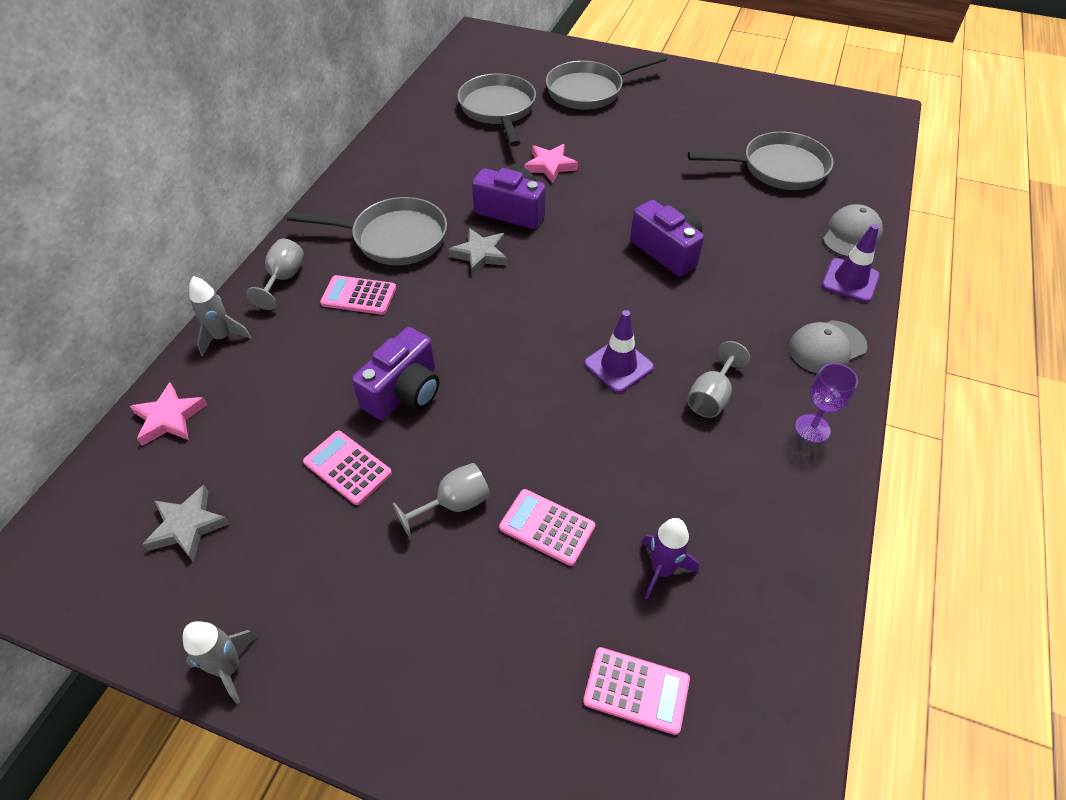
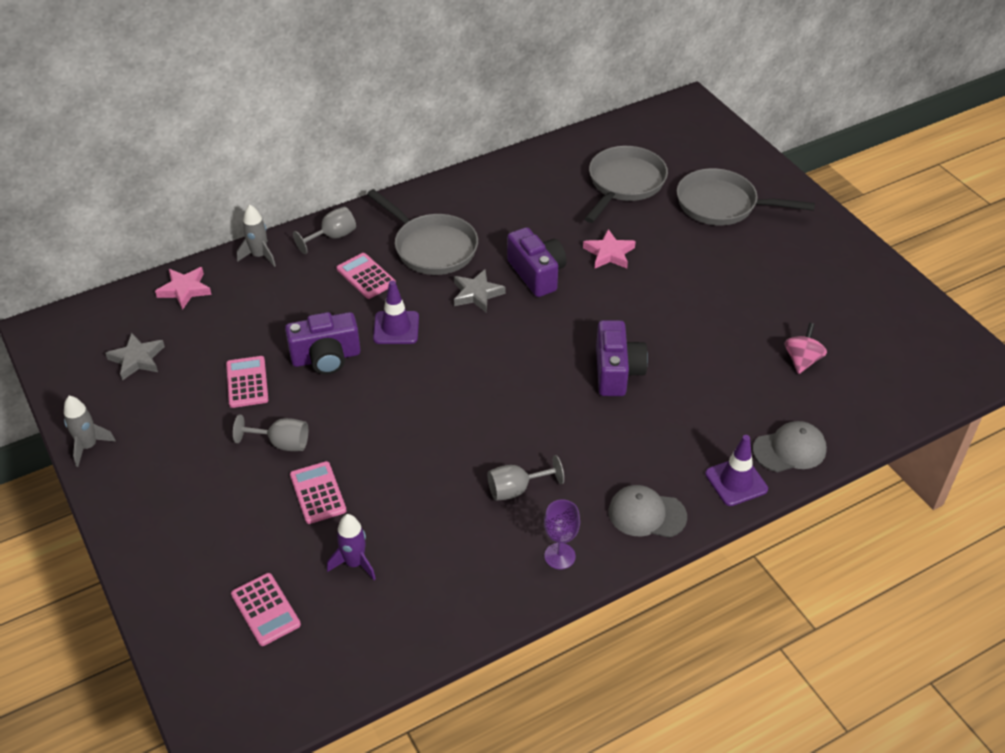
camera: 40 degrees right, 5 degrees down
(618, 365) = (479, 428): purple traffic cone -> purple traffic cone (396, 328)
(778, 168) = (802, 360): grey pan -> pink spinning top

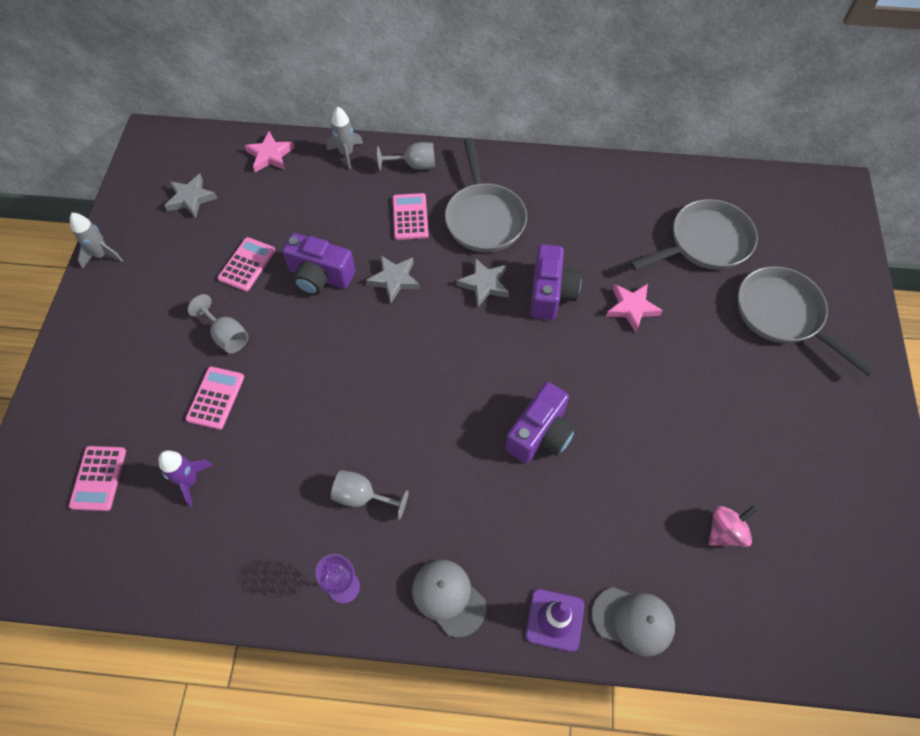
camera: 35 degrees right, 15 degrees up
(396, 328) = (394, 280): purple traffic cone -> grey star

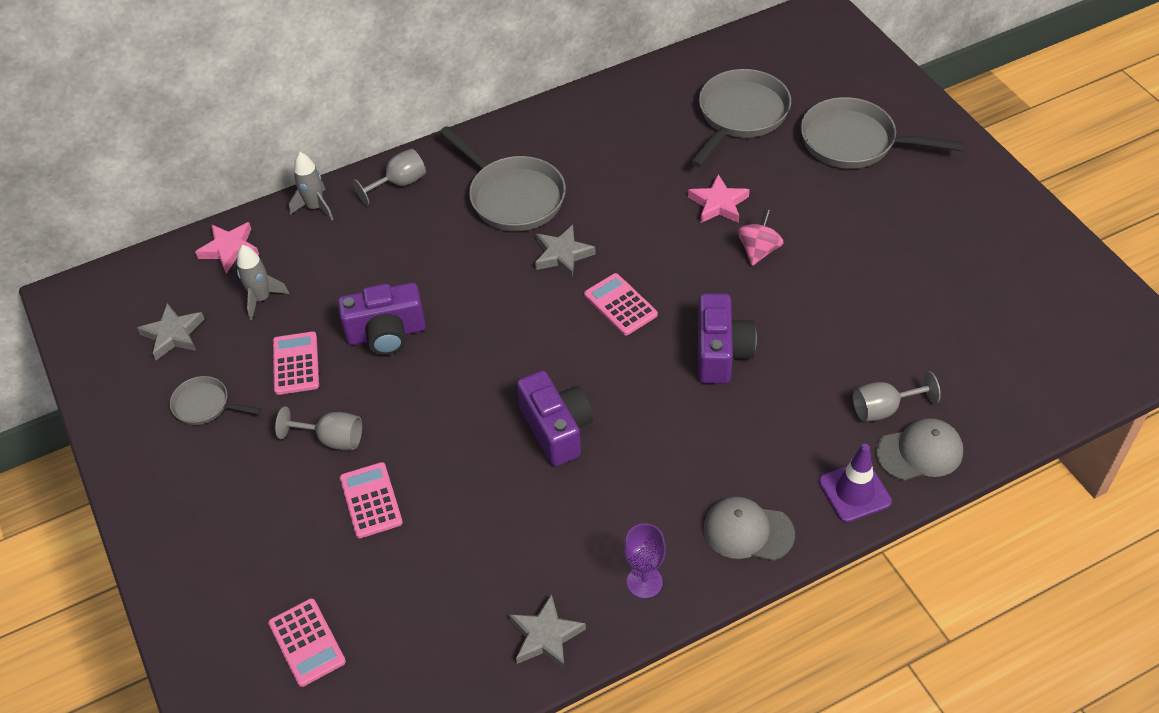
camera: 30 degrees left, 10 degrees down
(102, 255) = (116, 441): grey rocket -> grey rocket (261, 299)
(171, 262) = (205, 405): none -> grey pan
(189, 481) = (409, 587): purple rocket -> none
(363, 497) = (598, 498): grey goblet -> grey goblet (884, 409)
(394, 280) = (468, 297): grey star -> grey star (545, 636)
(410, 217) = (436, 232): pink calculator -> pink calculator (620, 305)
(551, 293) = (633, 230): purple camera -> purple camera (557, 429)
(725, 531) = (940, 339): pink spinning top -> pink spinning top (758, 250)

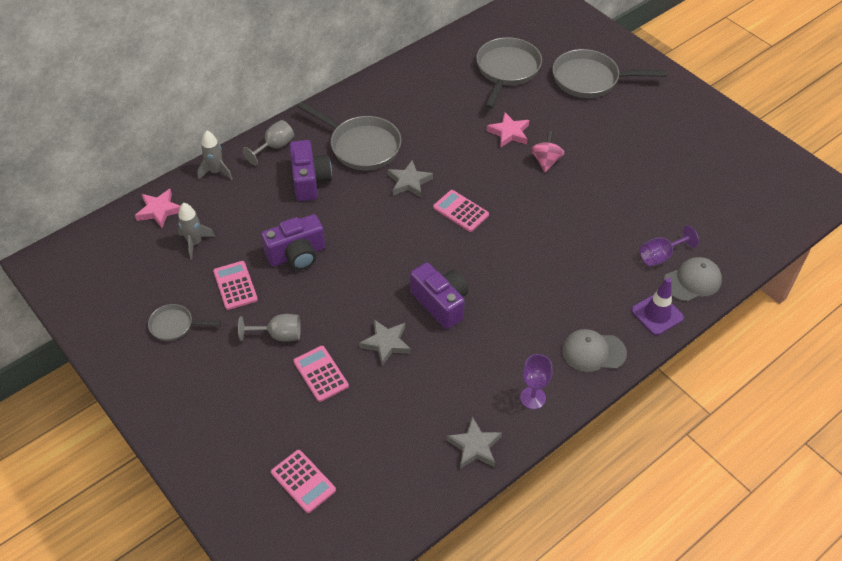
camera: 15 degrees left, 0 degrees up
(173, 334) = (134, 278): grey star -> grey star (386, 343)
(721, 353) = (540, 234): purple camera -> purple camera (310, 181)
(884, 409) = (661, 256): grey goblet -> purple goblet

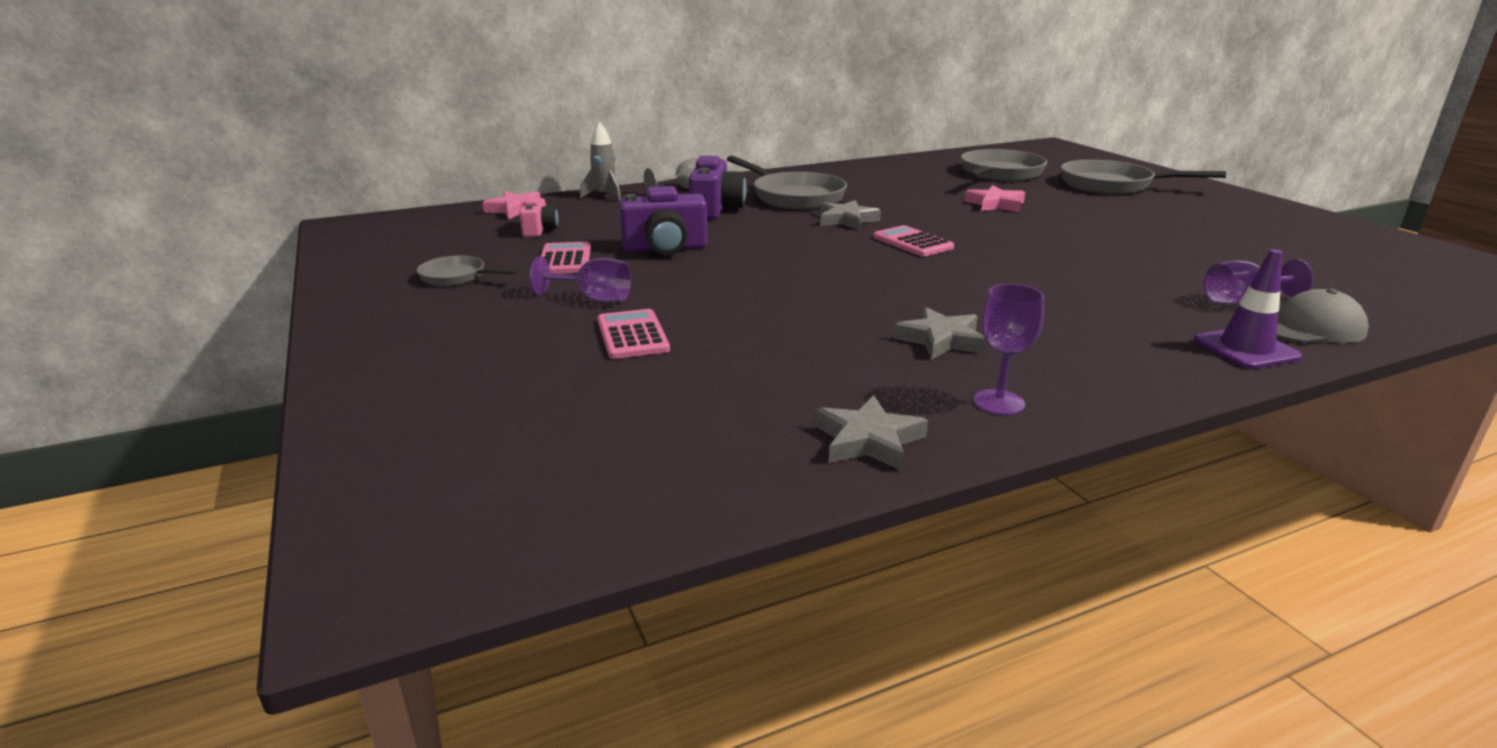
camera: 15 degrees right, 25 degrees down
(195, 243) = (539, 230): grey rocket -> pink camera
(278, 335) = (593, 298): grey goblet -> purple goblet
(303, 481) = (521, 433): pink calculator -> none
(386, 343) = (753, 322): grey star -> grey star (941, 340)
(441, 303) = (857, 301): purple camera -> none
(546, 161) = (1046, 223): pink spinning top -> none
(593, 352) = (1122, 371): grey cap -> none

